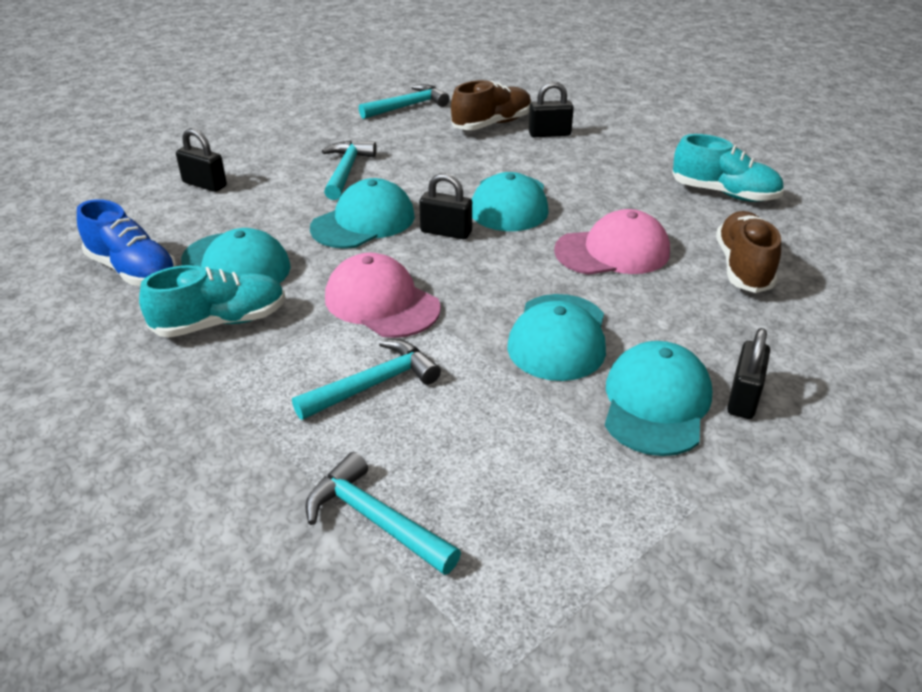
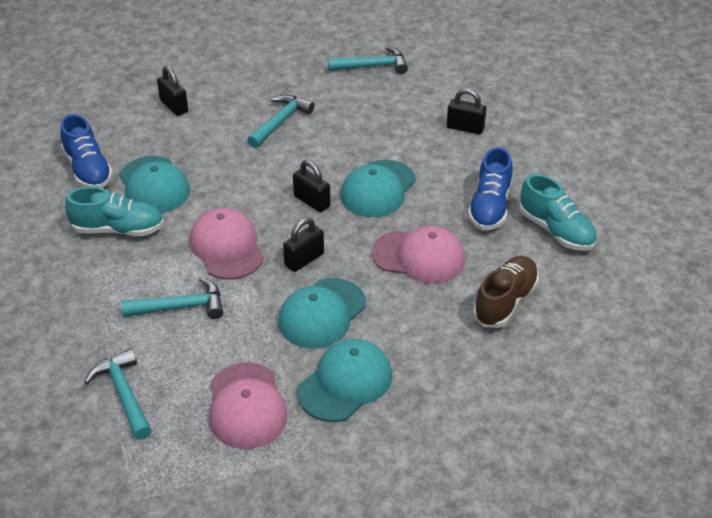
camera: 25 degrees right, 5 degrees up
(363, 222) = (260, 174): turquoise cap -> none
(492, 124) = (426, 104): brown shoe -> none
(559, 473) = (246, 406): none -> pink cap
(640, 190) = (490, 207): none -> blue shoe
(743, 398) = (406, 400): black padlock -> black padlock (304, 260)

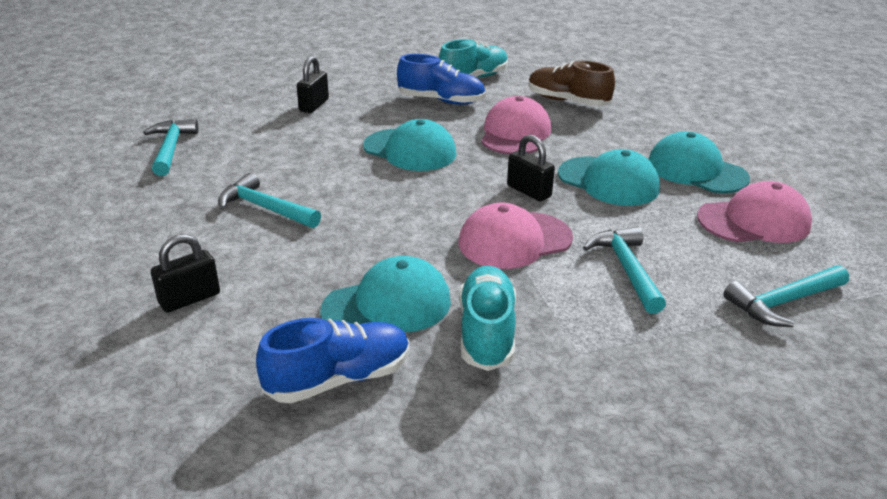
camera: 90 degrees left, 10 degrees down
(312, 201) = (429, 187): black padlock -> none

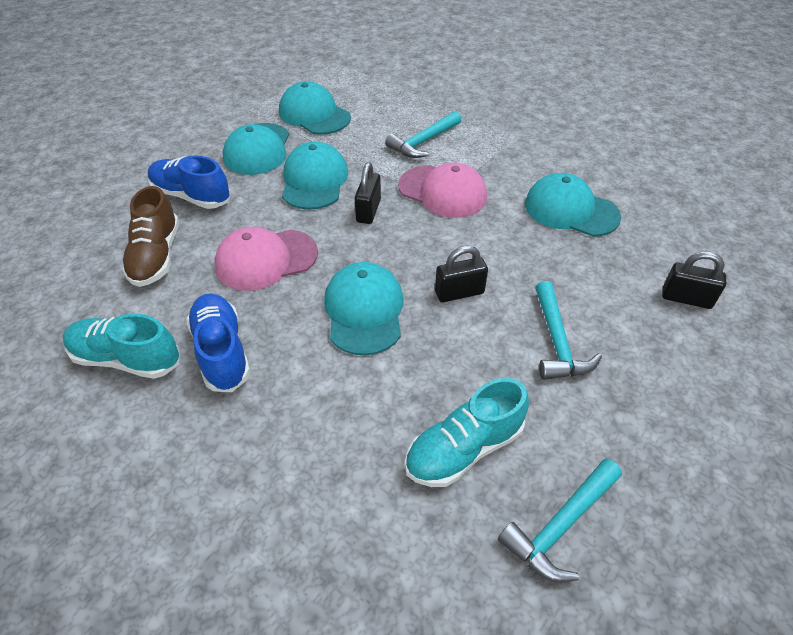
camera: 125 degrees left, 15 degrees up
(314, 105) = (326, 468): black padlock -> black padlock (459, 293)
(339, 379) = (641, 196): blue shoe -> blue shoe (191, 196)
(486, 332) = (542, 166): turquoise shoe -> turquoise shoe (464, 449)
(754, 221) = (314, 114): pink cap -> turquoise cap
(783, 302) = (397, 92): turquoise hammer -> none

